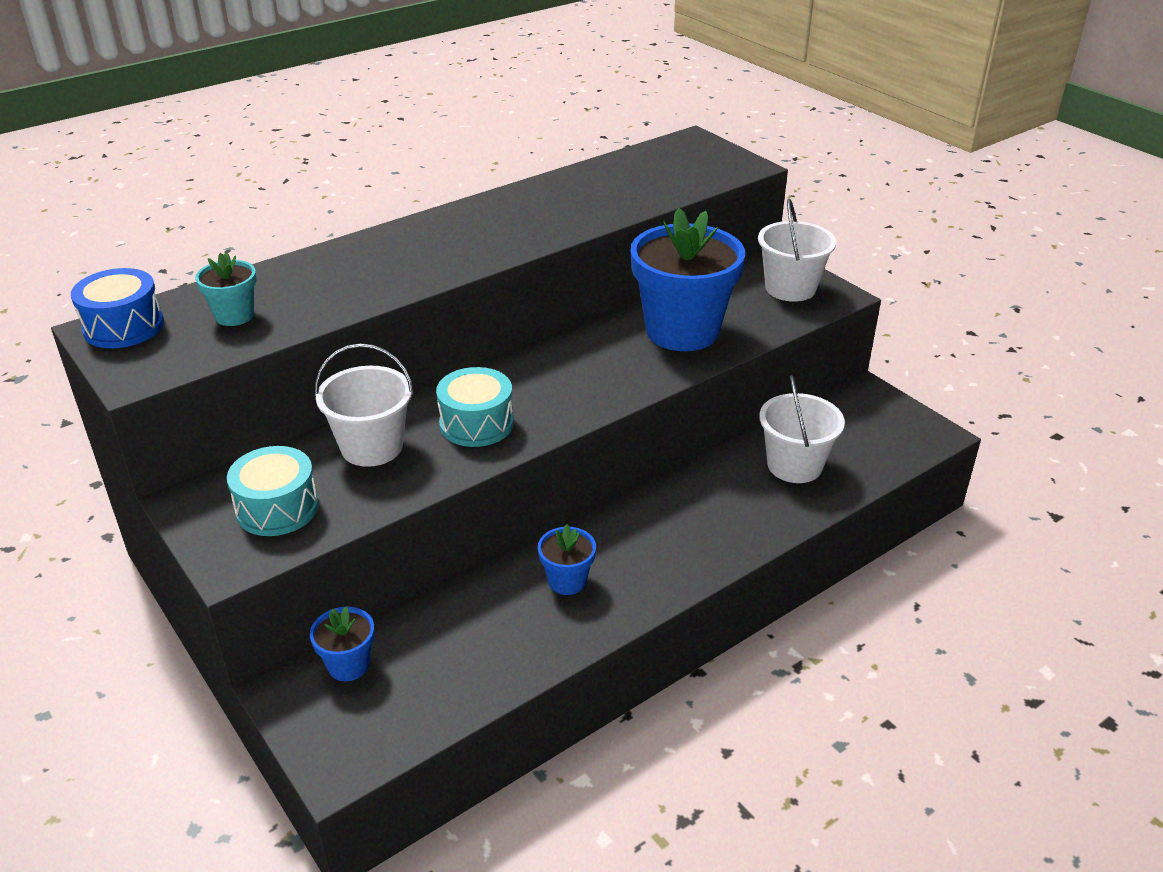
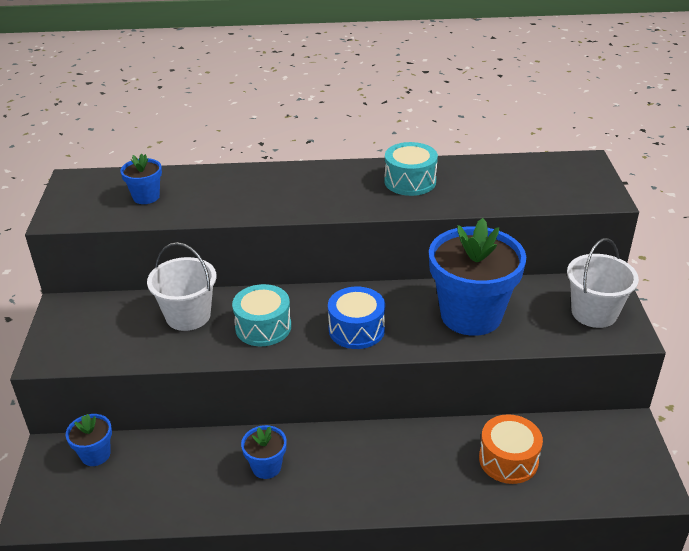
camera: 35 degrees right, 0 degrees up
(124, 327) = (85, 182): blue drum -> blue drum (356, 329)
(234, 315) = (146, 197): turquoise flower pot -> blue flower pot
(277, 508) = (100, 333): turquoise drum -> turquoise drum (410, 181)
(794, 465) = (508, 460): white bucket -> orange drum

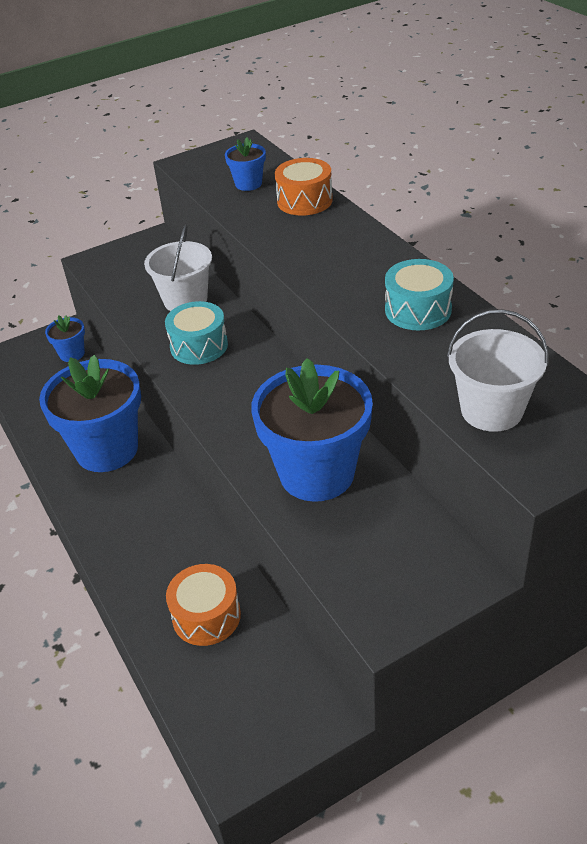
camera: 65 degrees right, 5 degrees up
(211, 180) = (304, 201): none -> orange drum
(266, 467) = (107, 449): blue flower pot -> blue flower pot, size x2.20
(356, 329) = (235, 402): blue drum -> none
(594, 313) = (401, 578): white bucket -> white bucket (491, 410)

